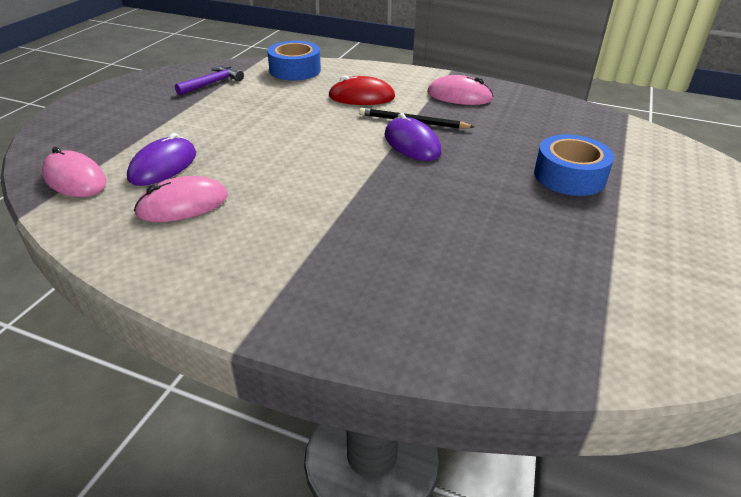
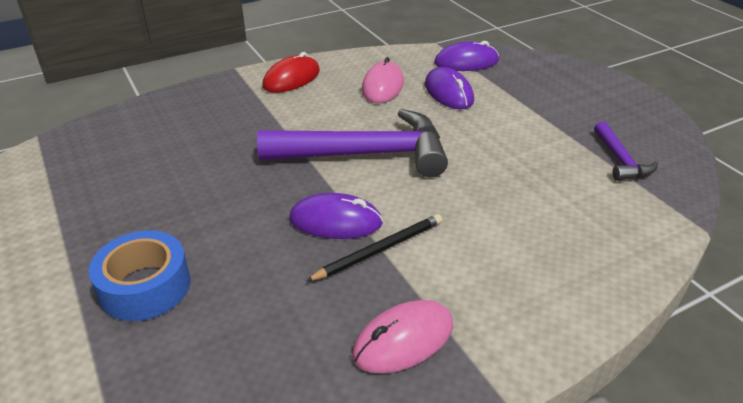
camera: 130 degrees right, 0 degrees up
(75, 179) = (466, 62): pink mouse -> purple mouse
(295, 70) = (626, 233): blue tape -> none
(319, 164) = (367, 154): none -> purple hammer
(361, 97) = (486, 247): red mouse -> red mouse (291, 79)

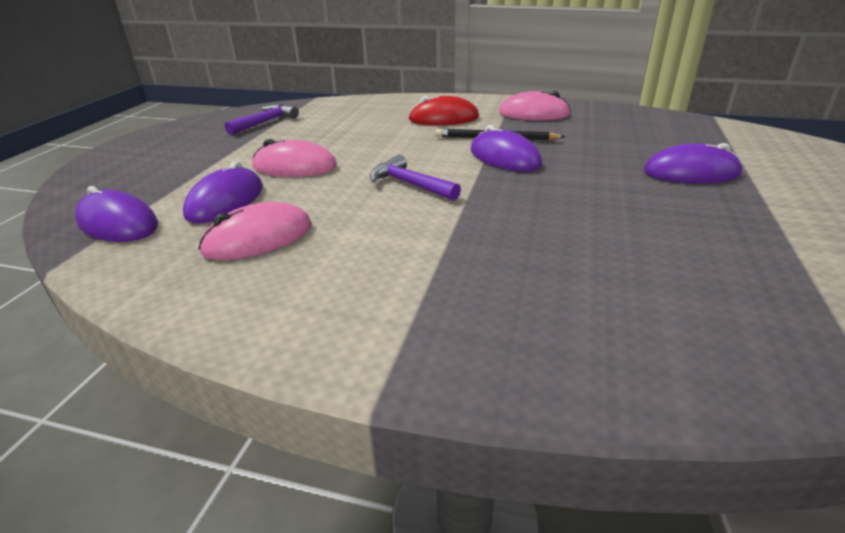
camera: 135 degrees left, 5 degrees down
(145, 286) = (691, 172): blue tape -> purple mouse
(291, 79) = (327, 313): red mouse -> red mouse (443, 118)
(367, 154) = (409, 184): purple hammer -> purple hammer, size x0.48
(472, 130) = (295, 167): none -> pink mouse

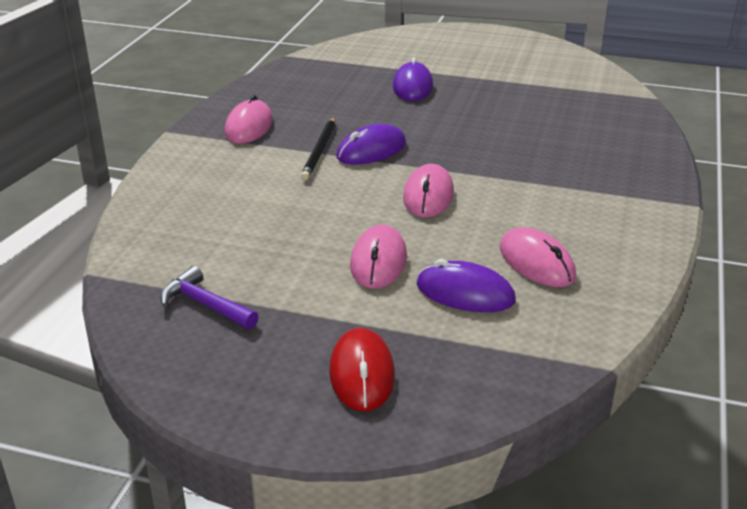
camera: 90 degrees left, 0 degrees up
(118, 223) = (518, 352): purple mouse -> none
(409, 184) = (428, 195): purple hammer -> pink mouse
(443, 118) = (244, 175): red mouse -> red mouse (362, 373)

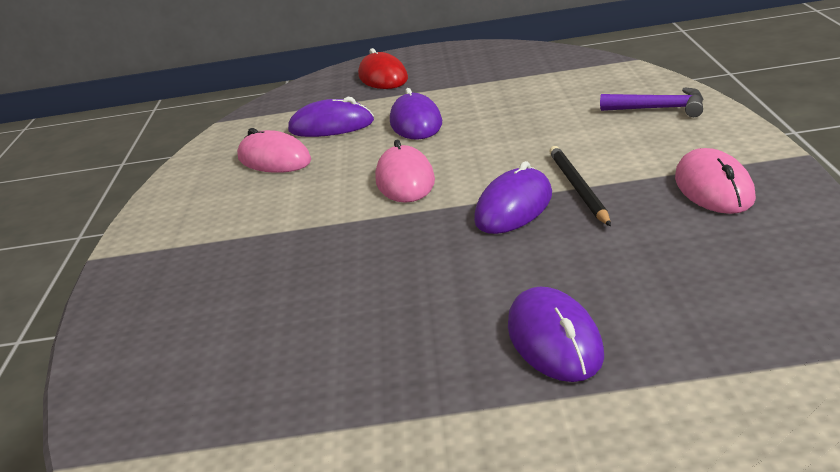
camera: 165 degrees right, 5 degrees down
(205, 304) = (524, 70): purple hammer -> purple hammer (660, 109)
(378, 261) = (416, 123): pink mouse -> purple mouse

